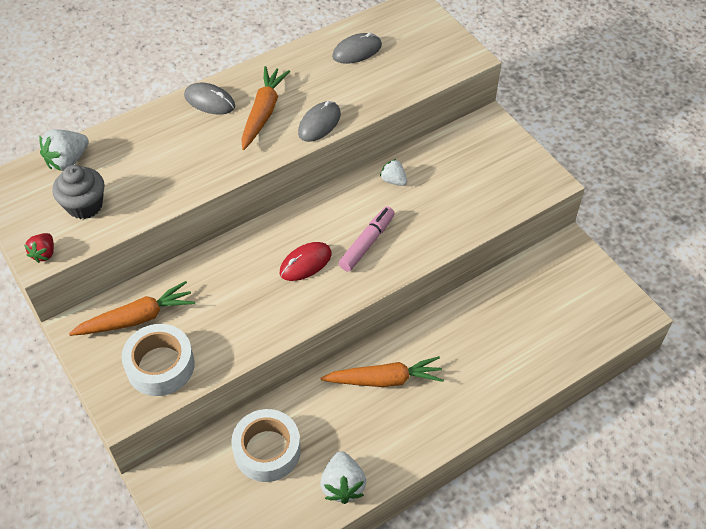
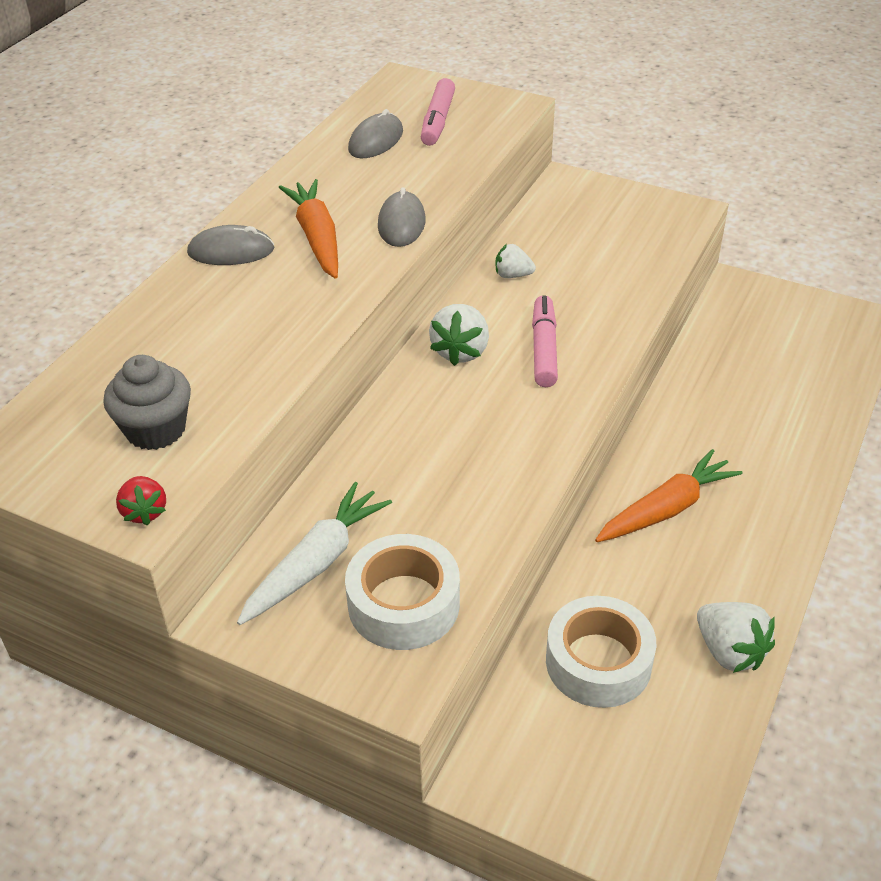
camera: 30 degrees left, 10 degrees down
(67, 161) = (80, 389): white strawberry -> white strawberry (460, 351)
(136, 318) = (316, 563): orange carrot -> white carrot
(305, 263) = (488, 401): red mouse -> none
(408, 50) = (437, 121): none -> pink marker

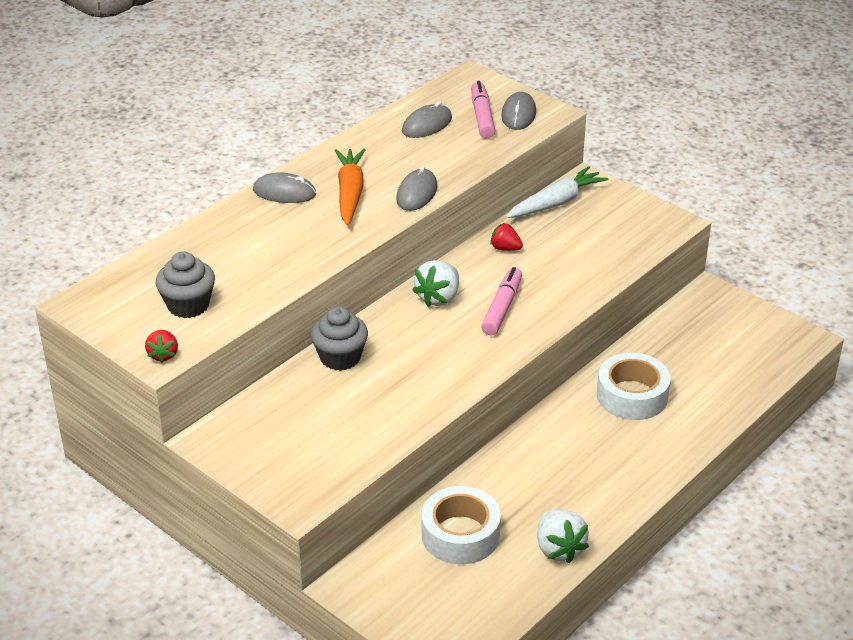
camera: 15 degrees right, 5 degrees down
(316, 563) = (274, 419): white carrot -> white carrot (556, 203)
(370, 456) = (340, 357): none -> grey cupcake
(403, 603) = (323, 456): white tape -> white tape (632, 395)
(437, 121) = (482, 116): pink marker -> pink marker turned 150 degrees clockwise
(479, 112) = (518, 114): none -> grey mouse
(512, 275) = (505, 248): white strawberry -> red strawberry
(666, 509) = (562, 446): orange carrot -> none

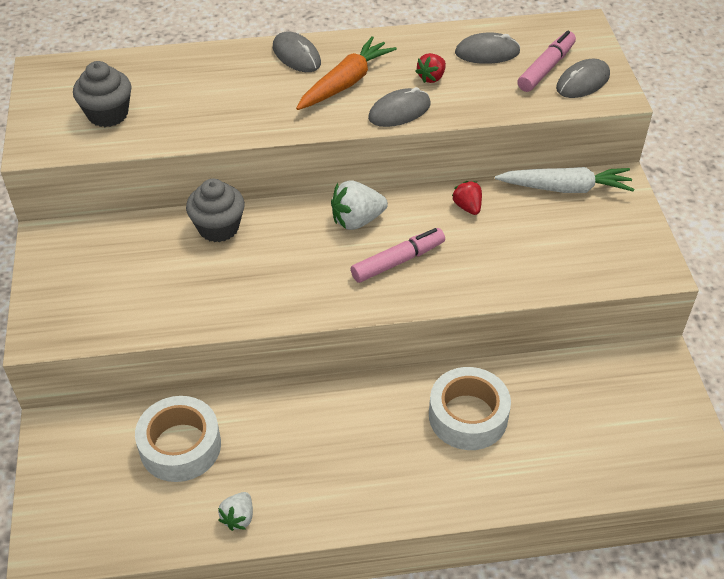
camera: 40 degrees right, 10 degrees up
(163, 355) = (39, 146): red strawberry -> red strawberry (431, 77)
(559, 548) = (238, 518): white strawberry -> white strawberry, size x0.62

